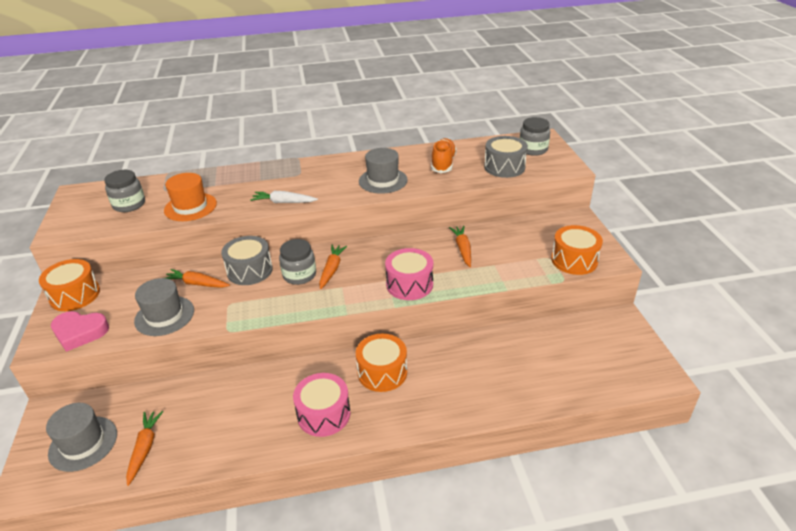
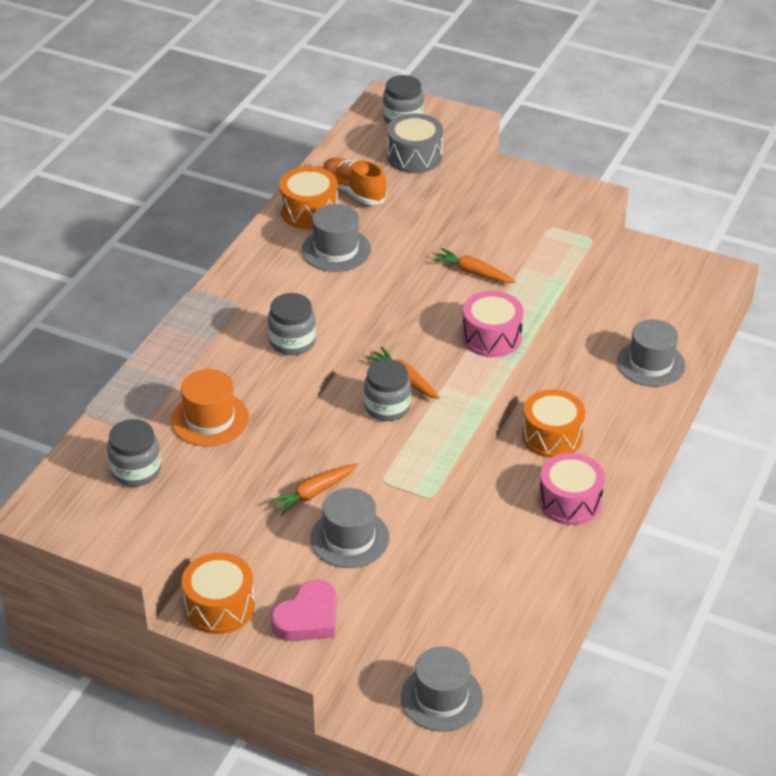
camera: 55 degrees left, 5 degrees up
(145, 448) = (495, 649): orange carrot -> none
(249, 270) = (334, 442): grey drum -> none
(283, 202) = (292, 341): white carrot -> grey jar
(511, 386) = (651, 363): none -> grey hat
(574, 260) = (571, 215): orange drum -> orange drum (309, 211)

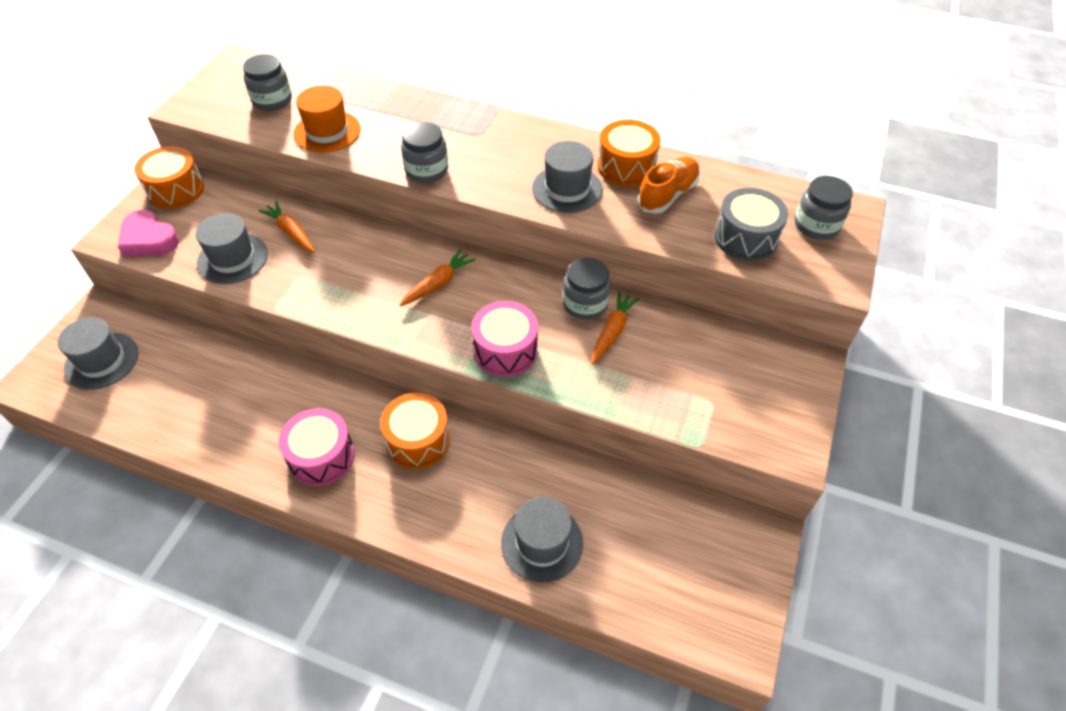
camera: 85 degrees right, 10 degrees up
(387, 407) = (398, 273): grey jar -> grey jar (585, 304)

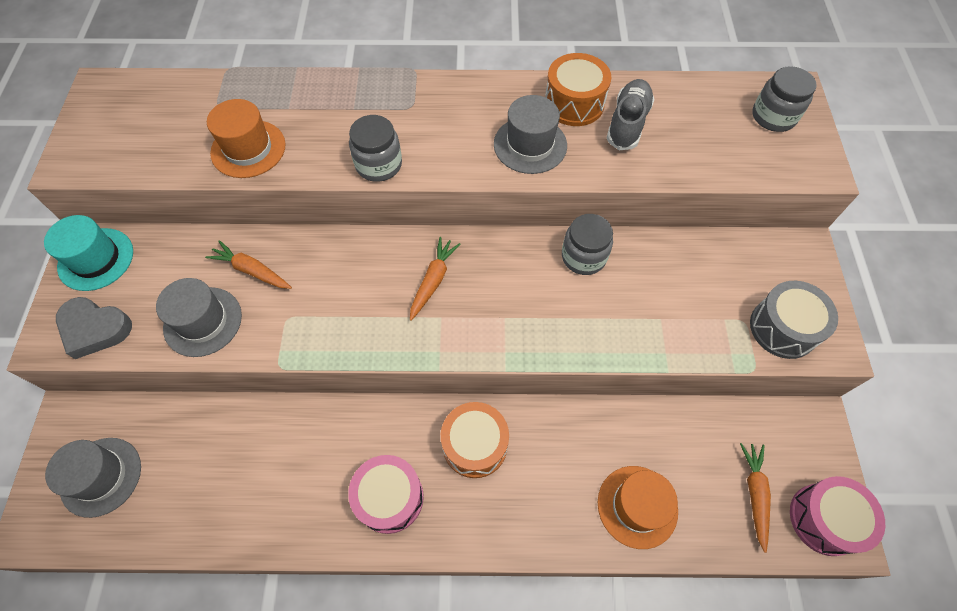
camera: 20 degrees left, 10 degrees up
(149, 239) = (95, 329): pink heart -> grey heart
(176, 190) = (96, 259): orange drum -> turquoise hat
(272, 100) = (166, 127): grey jar -> none
(505, 350) = (534, 332): pink drum -> pink drum (824, 519)
(542, 543) = (637, 506): grey hat -> orange hat
(612, 331) = (622, 278): orange carrot -> orange carrot (754, 494)
(667, 195) = (627, 123): orange shoe -> grey shoe
(745, 238) = (720, 149): grey drum -> grey drum (783, 328)

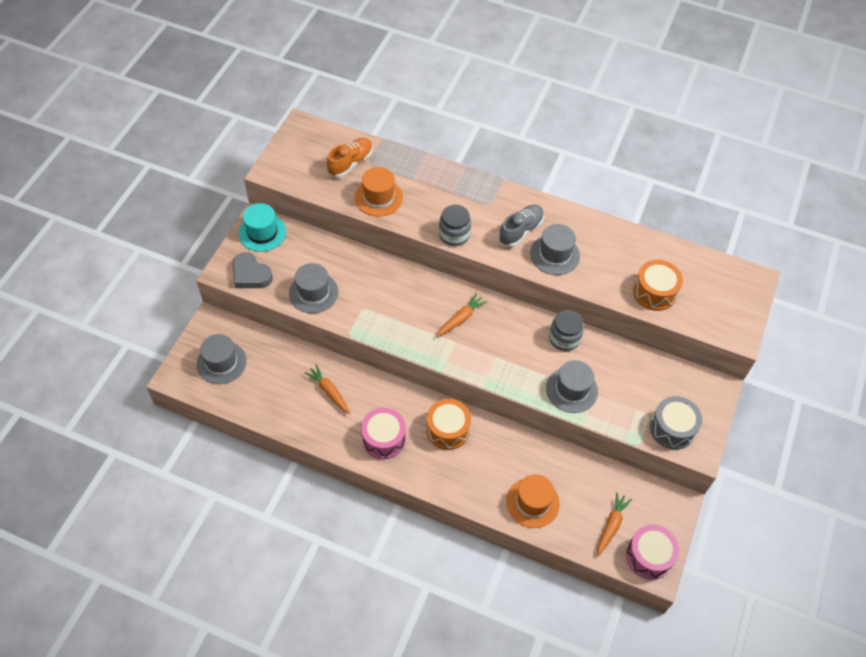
camera: 20 degrees right, 5 degrees down
(189, 114) = (350, 163): none -> orange shoe
(251, 270) = (352, 272): orange carrot -> orange carrot (329, 391)
(574, 103) = (597, 237): orange drum -> orange drum (654, 292)
(627, 123) = (626, 262): grey shoe -> grey shoe (520, 230)
(628, 325) = (571, 390): none -> grey hat
(773, 117) = (728, 291): grey jar -> none

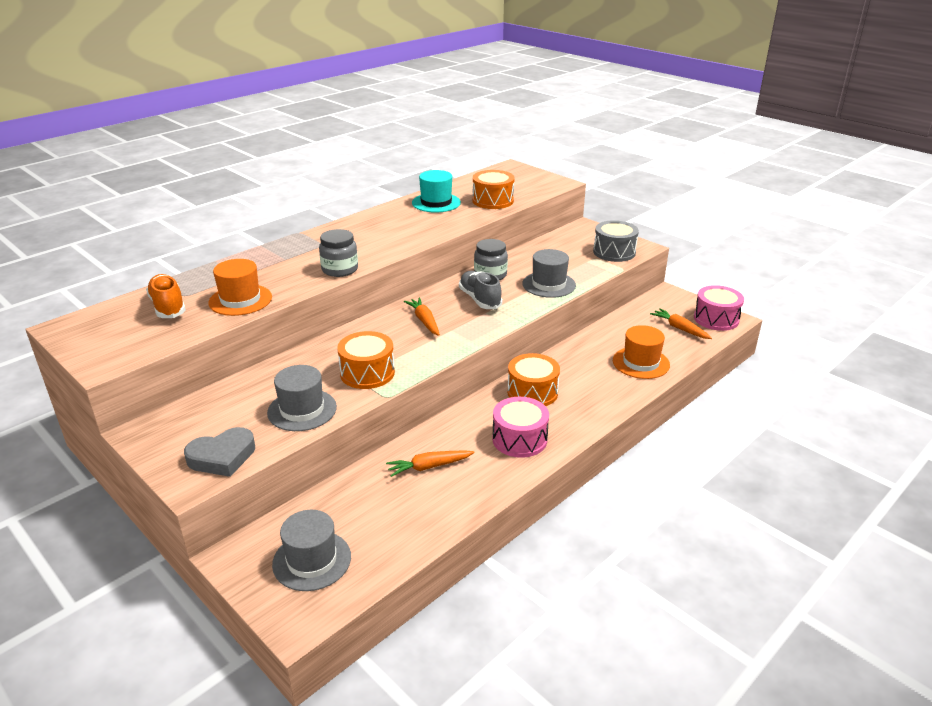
camera: 65 degrees left, 25 degrees down
(262, 232) = (164, 432): turquoise hat -> turquoise hat (436, 203)
(372, 311) = (367, 373): none -> orange drum
(520, 230) = (370, 237): grey shoe -> grey shoe (480, 299)
(555, 254) = (414, 229): grey hat -> none

